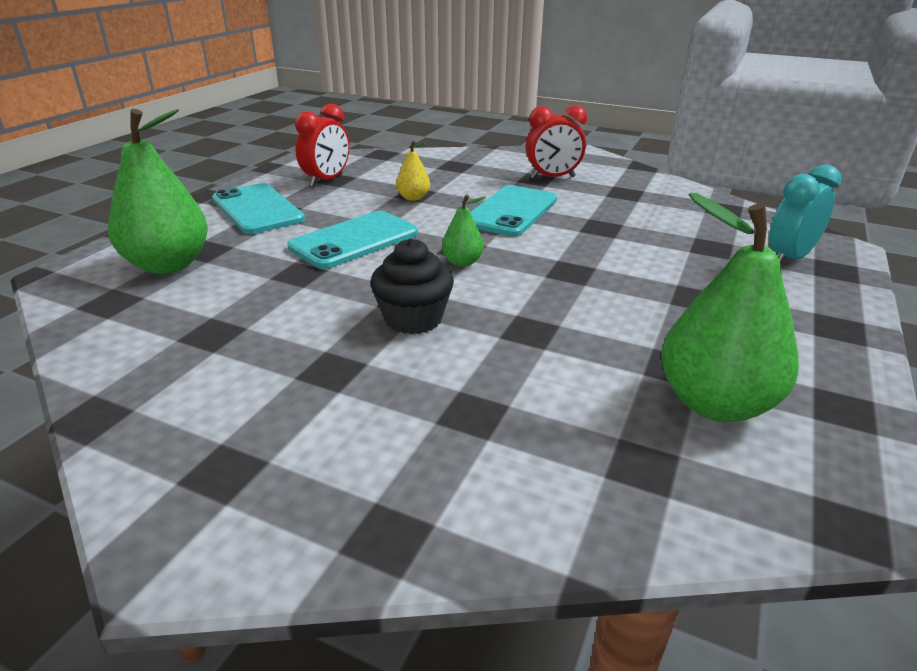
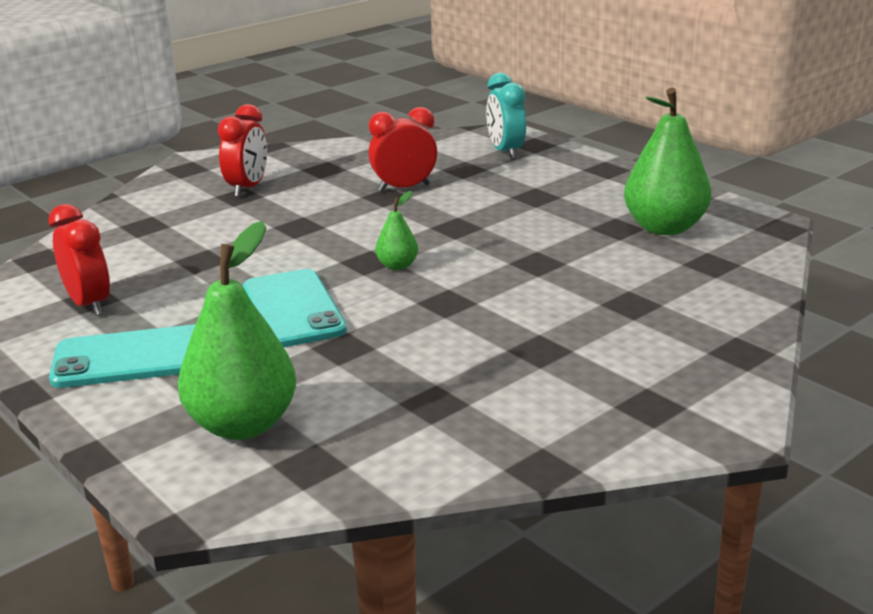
camera: 65 degrees left, 5 degrees down
(413, 198) = (214, 263): yellow pear -> none
(413, 319) = (484, 304): black cupcake -> none
(511, 211) = (308, 224): turquoise phone -> none
(628, 230) = (404, 188): none -> red clock

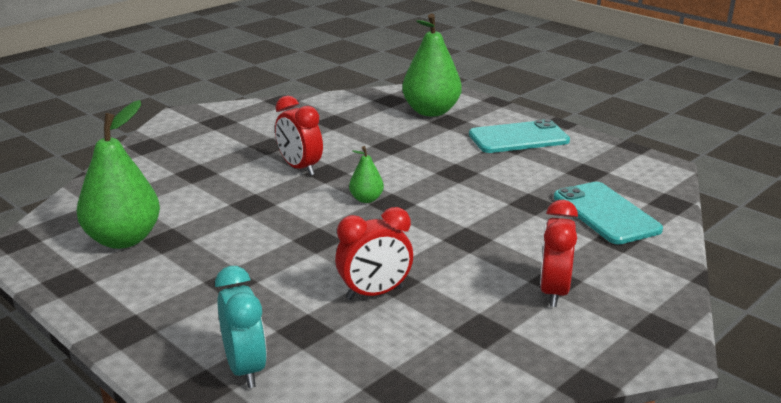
camera: 175 degrees right, 0 degrees up
(89, 304) = (583, 167): red clock -> red clock (300, 168)
(293, 309) = (434, 166): turquoise phone -> turquoise phone (606, 213)

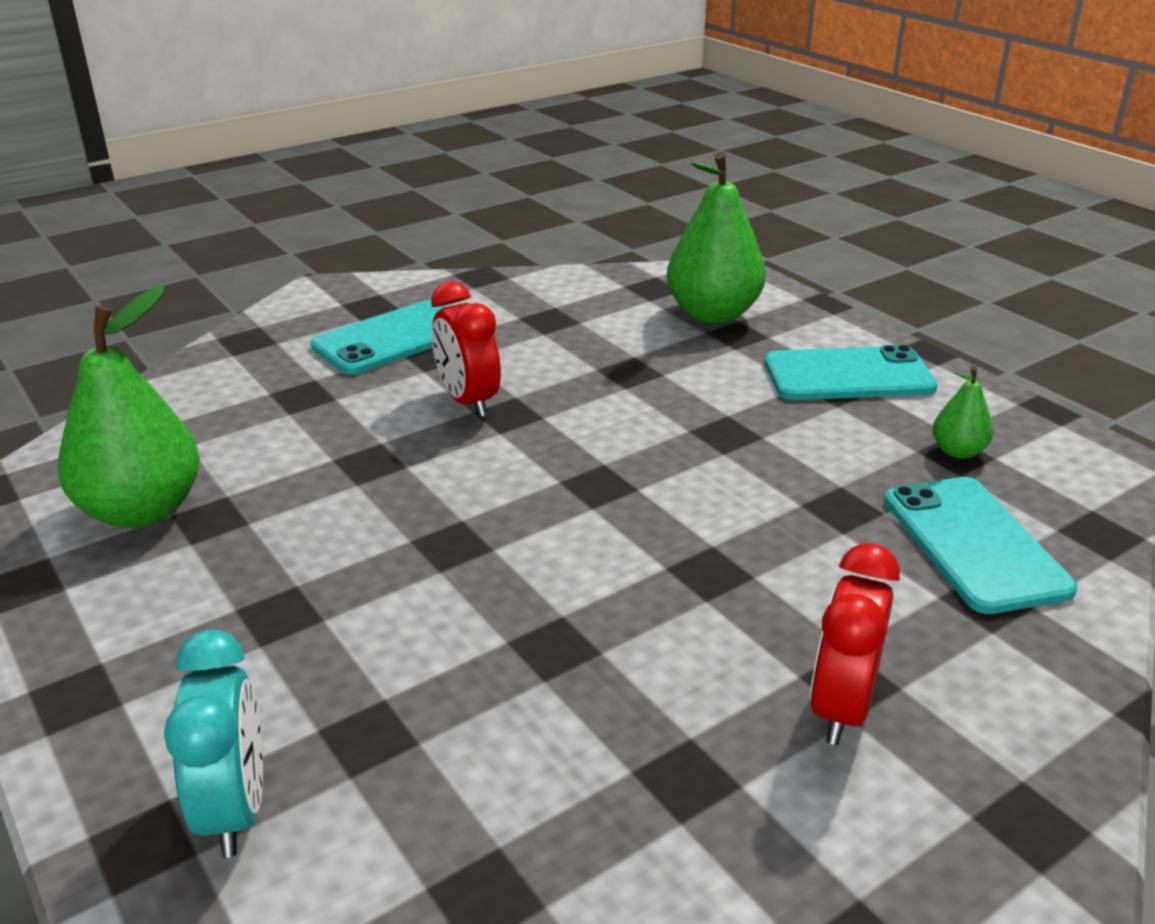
camera: 10 degrees right, 5 degrees up
(240, 138) = (393, 338): none -> turquoise phone
(366, 199) = (557, 472): green pear -> green pear (957, 451)
(374, 293) = (514, 670): red clock -> none

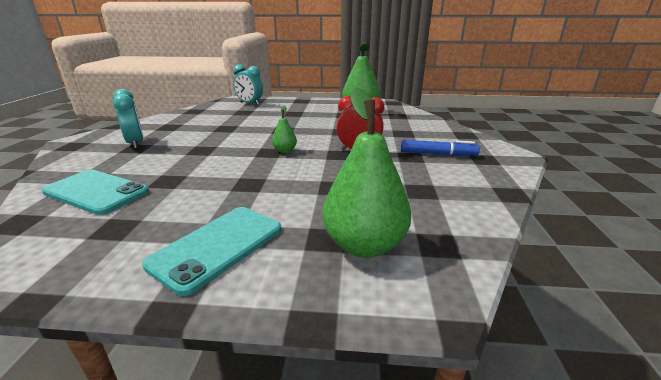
camera: 130 degrees right, 5 degrees down
(393, 338) = (437, 154): turquoise phone -> blue marker
(841, 708) = (135, 143): red clock -> turquoise clock
(957, 451) = (114, 229): green pear -> green pear (285, 151)

